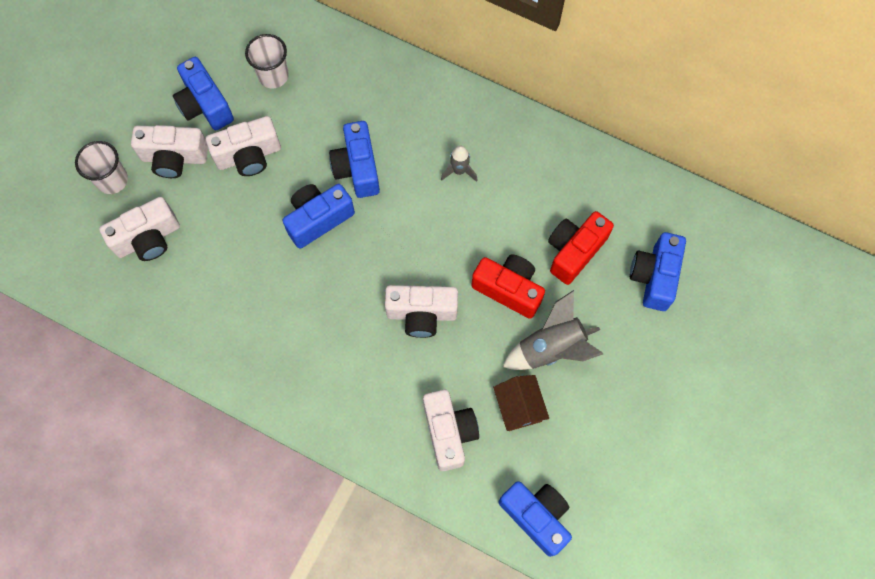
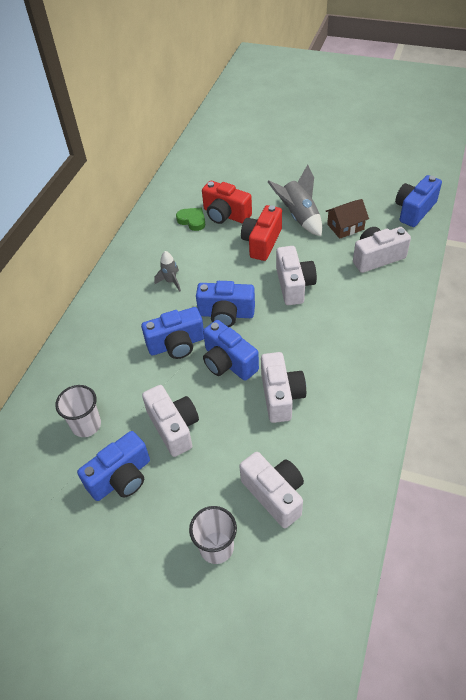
camera: 95 degrees left, 20 degrees down
(174, 158) = (183, 492): white camera -> white camera (281, 396)
(570, 207) = (192, 220): none -> green heart
(654, 277) = (235, 178): blue camera -> blue camera (226, 314)

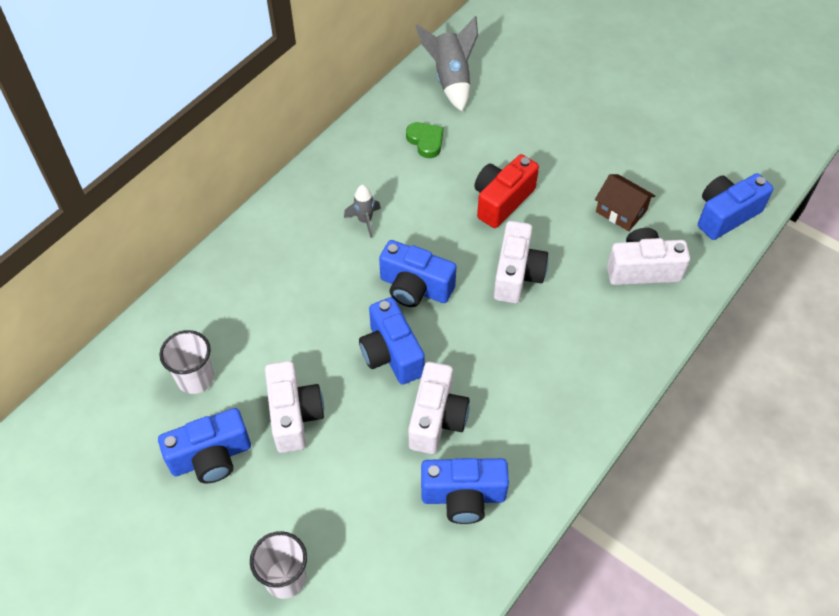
camera: 15 degrees right, 5 degrees up
(176, 344) = (339, 309): blue camera -> blue camera (463, 496)
(225, 215) = (472, 146): red camera -> none
(274, 494) = (377, 539): white camera -> none
(299, 217) = (566, 178): grey rocket -> grey rocket (450, 80)
(345, 227) = (621, 211): brown house -> brown house turned 45 degrees clockwise

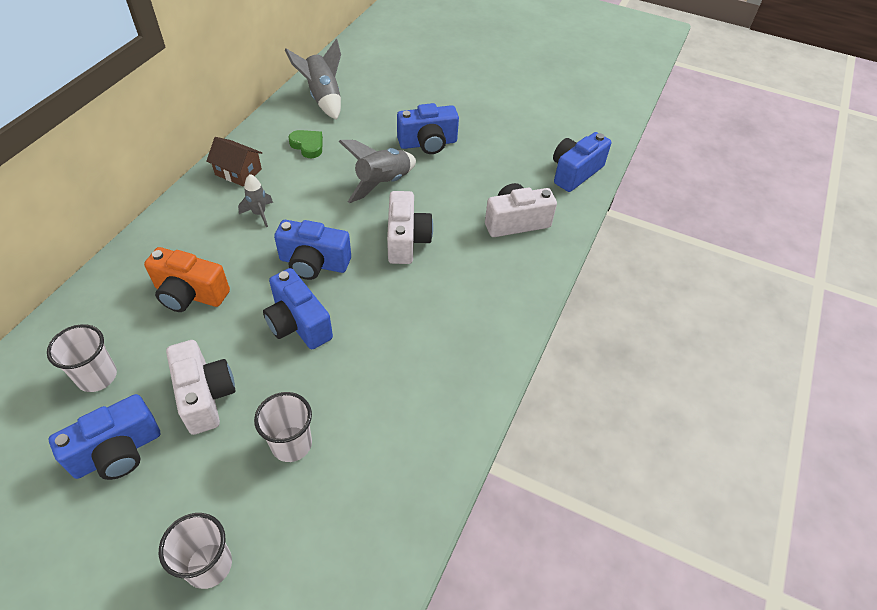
camera: 15 degrees left, 5 degrees down
(287, 304) = (190, 294): none -> orange camera
(371, 479) = (291, 444): none -> white cup
(436, 419) = (350, 376): white camera -> none
(463, 496) = (388, 445): blue camera -> blue camera (428, 143)
(502, 201) = (383, 183): red camera -> grey rocket
(621, 211) = (487, 180): brown house -> brown house (238, 172)

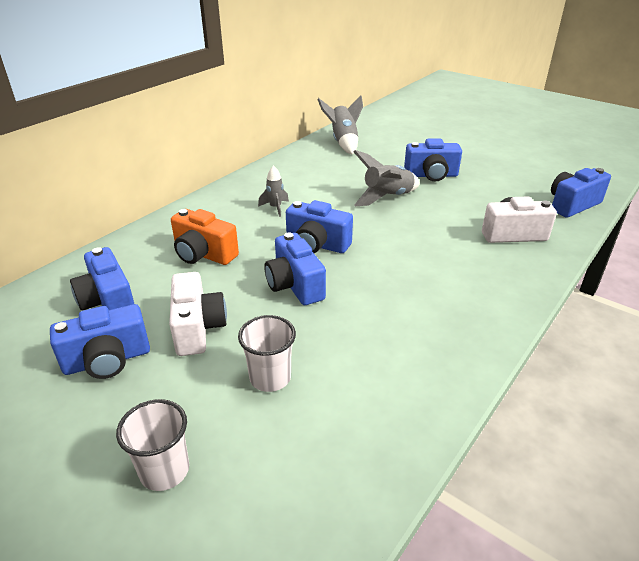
camera: 15 degrees right, 15 degrees down
(97, 376) = (108, 302): white cup -> blue camera
(238, 172) = (263, 180): brown house -> none
(308, 146) = (325, 169): green heart -> none
(406, 240) = (404, 237): white camera -> none

